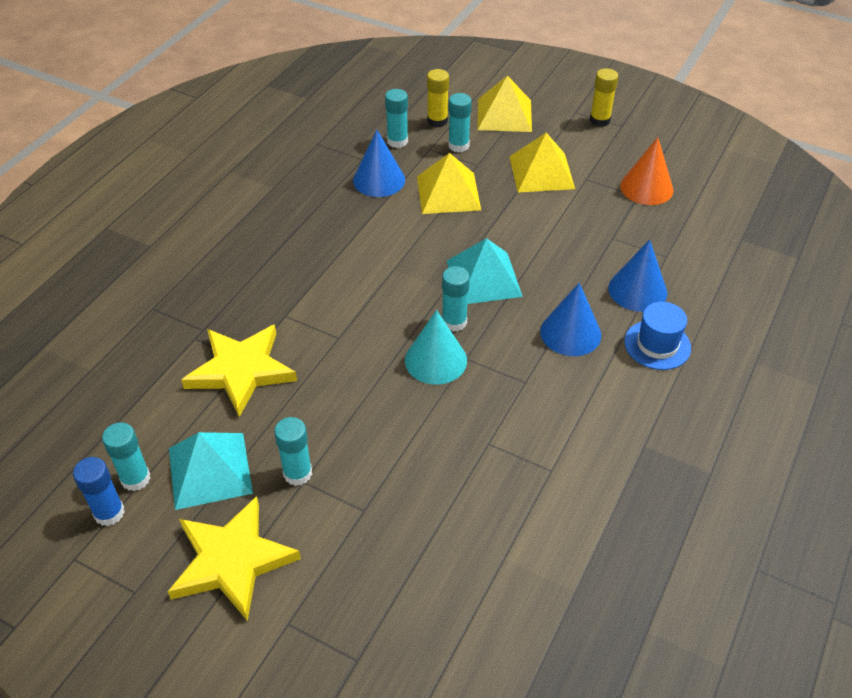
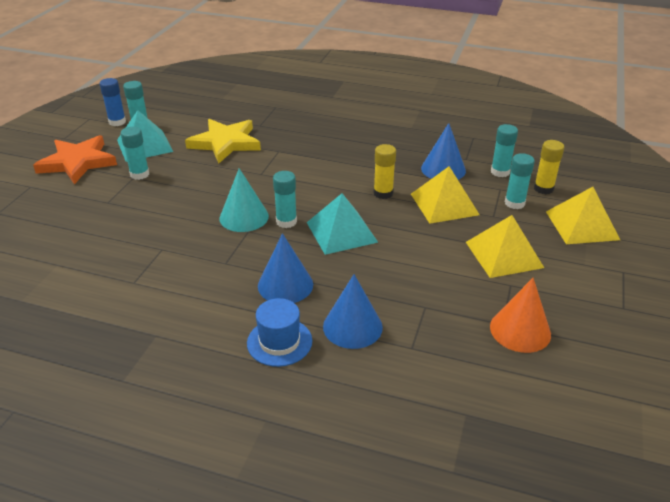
camera: 80 degrees right, 10 degrees down
(232, 560) = (78, 162): yellow star -> orange star
(599, 120) = (621, 290): yellow glue stick -> yellow glue stick (383, 193)

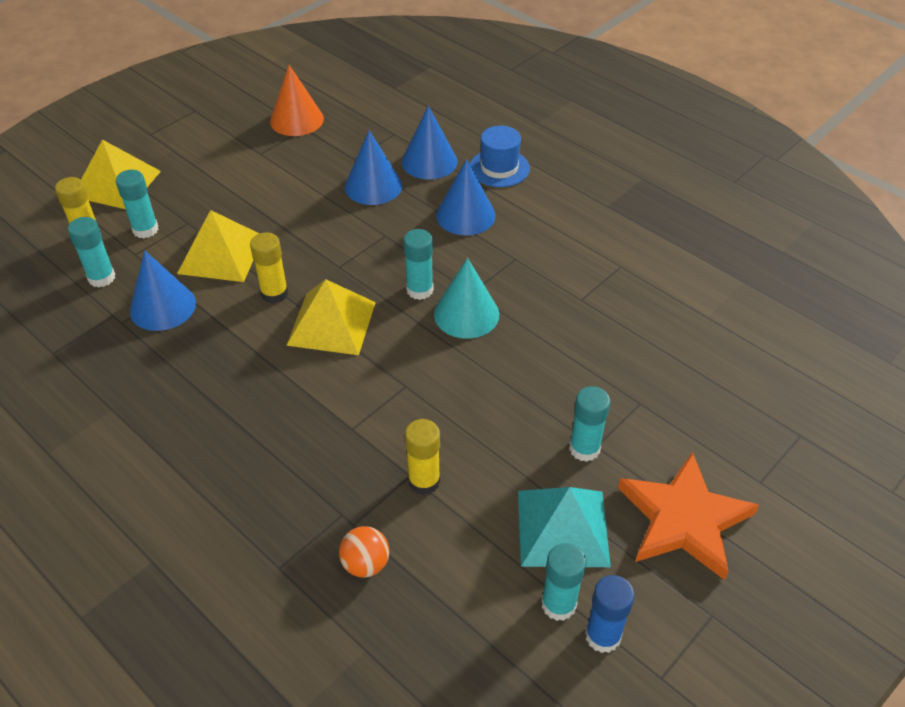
camera: 155 degrees left, 10 degrees up
(225, 143) = (424, 481): yellow star -> yellow glue stick
(237, 115) = (365, 564): none -> orange ball
(341, 232) = (367, 256): turquoise pyramid -> none
(384, 286) = (373, 186): none -> blue cone
(503, 254) = (231, 180): yellow pyramid -> yellow pyramid (332, 323)

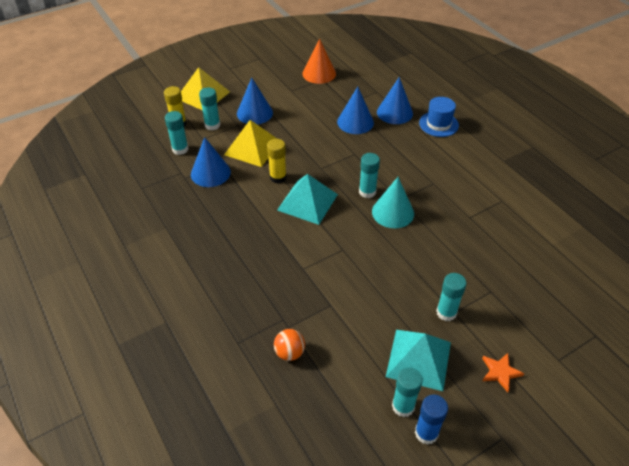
camera: 15 degrees right, 0 degrees up
(332, 323) = (307, 202): yellow pyramid -> turquoise pyramid
(424, 481) = (338, 310): yellow glue stick -> none
(465, 215) = (409, 150): blue cone -> blue cone (254, 113)
(683, 519) = (500, 372): orange star -> orange star, size x0.46

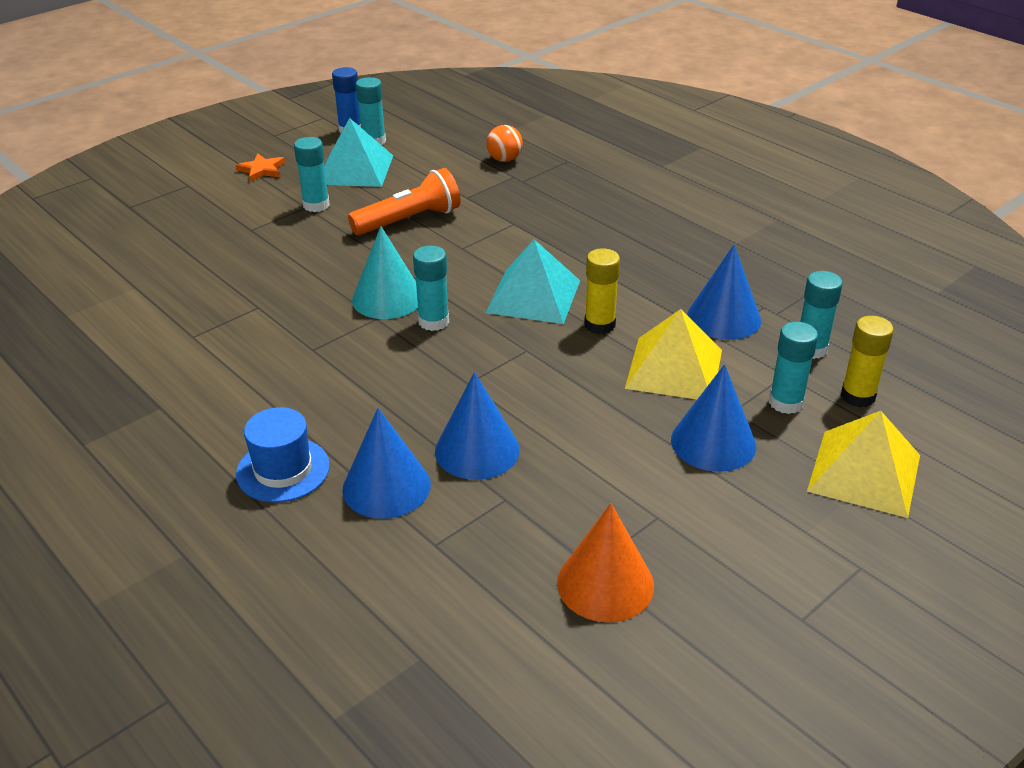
camera: 170 degrees right, 10 degrees down
(376, 283) = (409, 220): none -> orange flashlight

